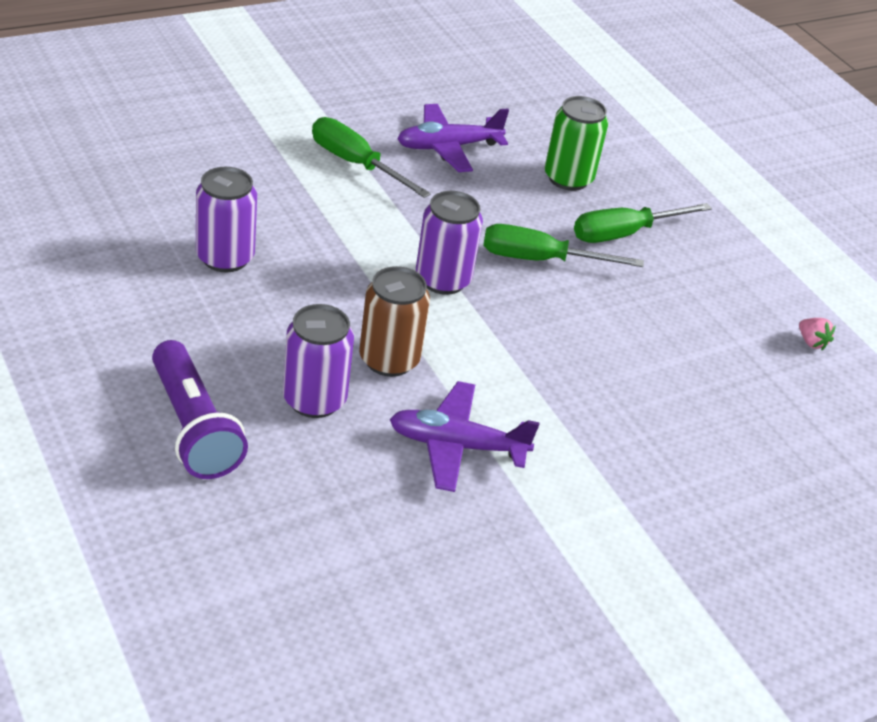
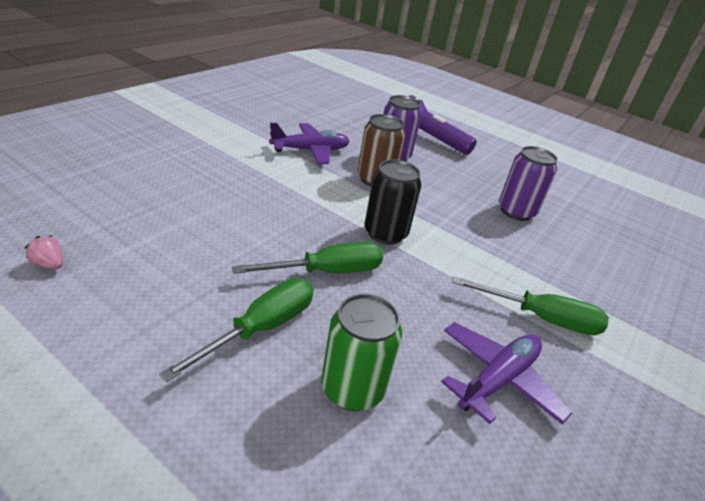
camera: 155 degrees right, 5 degrees down
(443, 280) = (385, 233): purple can -> black can

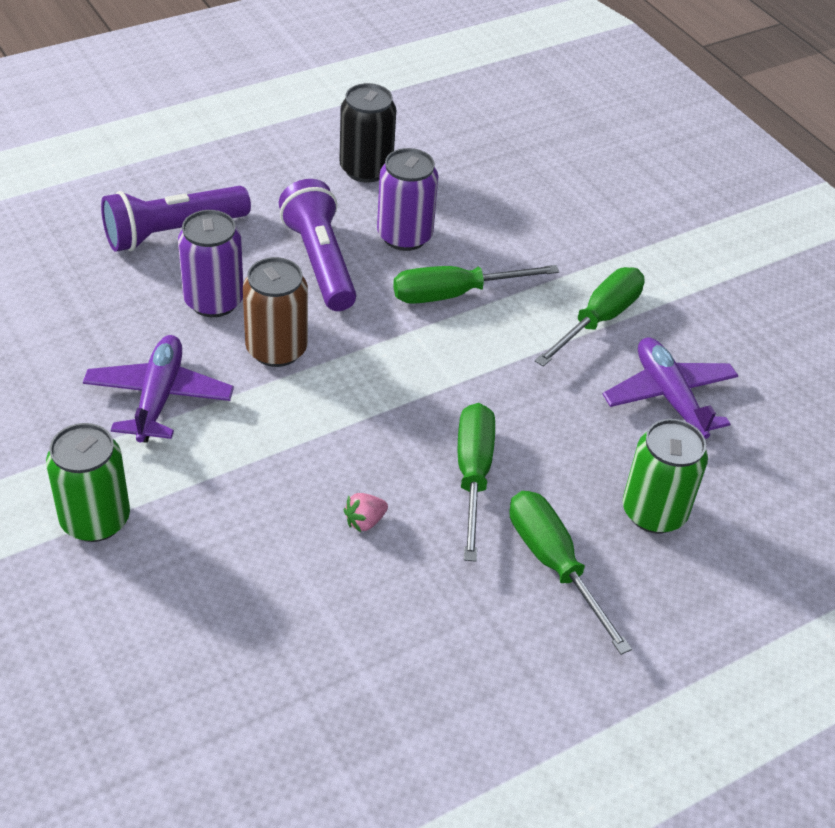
camera: 65 degrees left, 10 degrees up
(49, 264) = (377, 762): pink strawberry -> pink strawberry (365, 521)
(215, 145) = (95, 520): none -> green can
(385, 233) = (412, 390): black can -> black can (366, 169)
(459, 184) = (320, 262): none -> purple flashlight
(488, 239) = (454, 294): none -> green screwdriver

